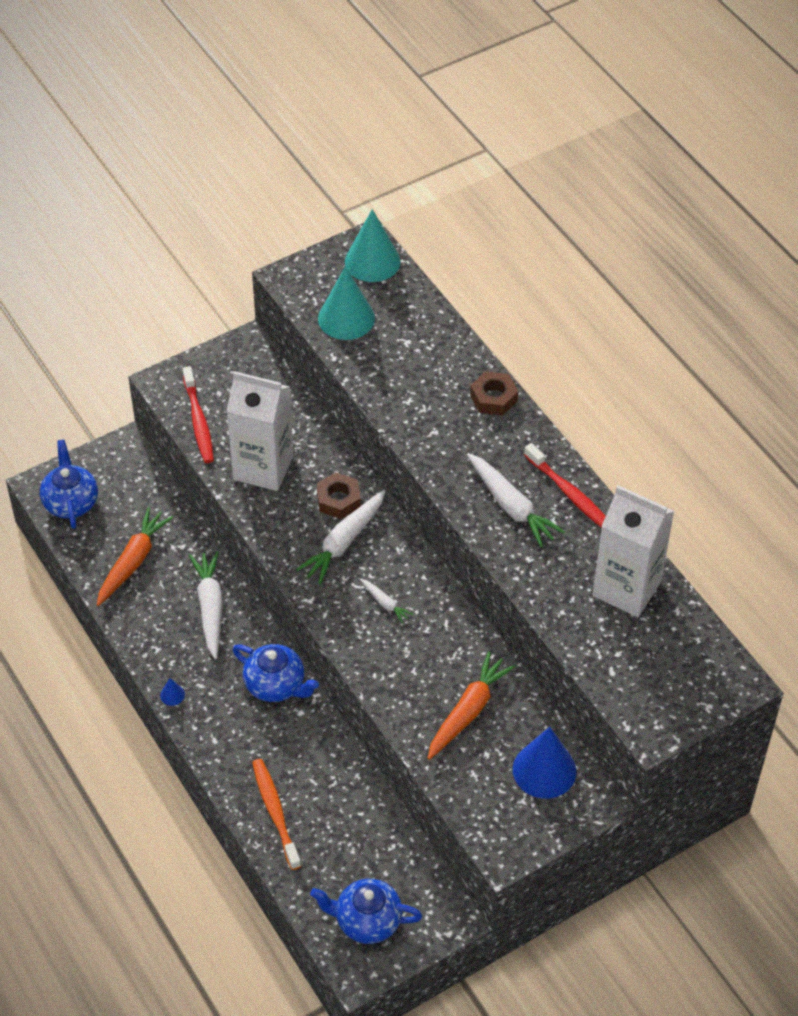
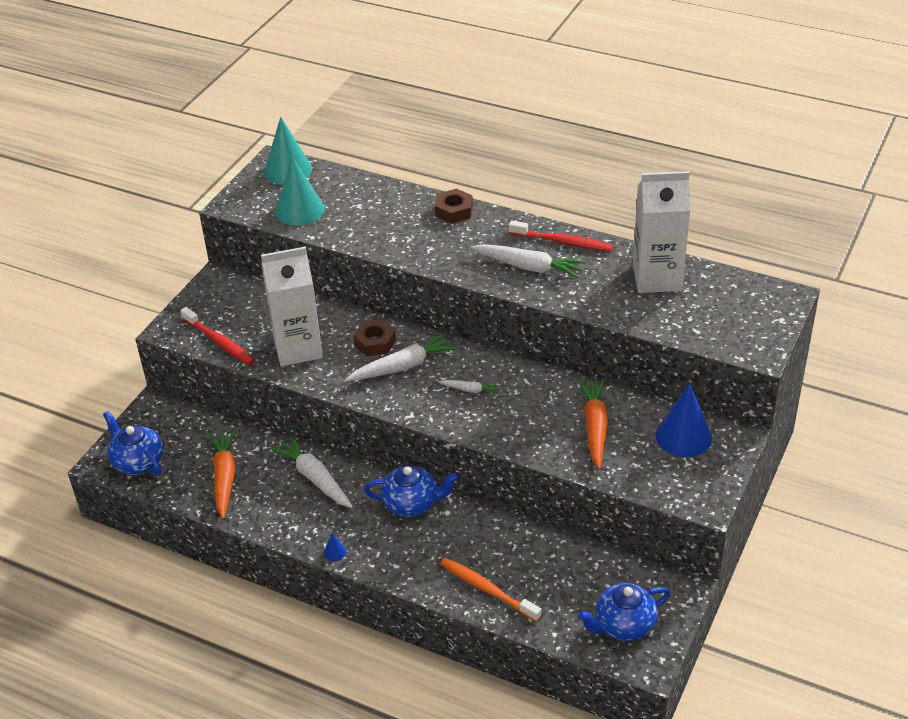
camera: 30 degrees left, 10 degrees down
(343, 542) = (403, 366): white carrot -> white carrot turned 120 degrees counterclockwise

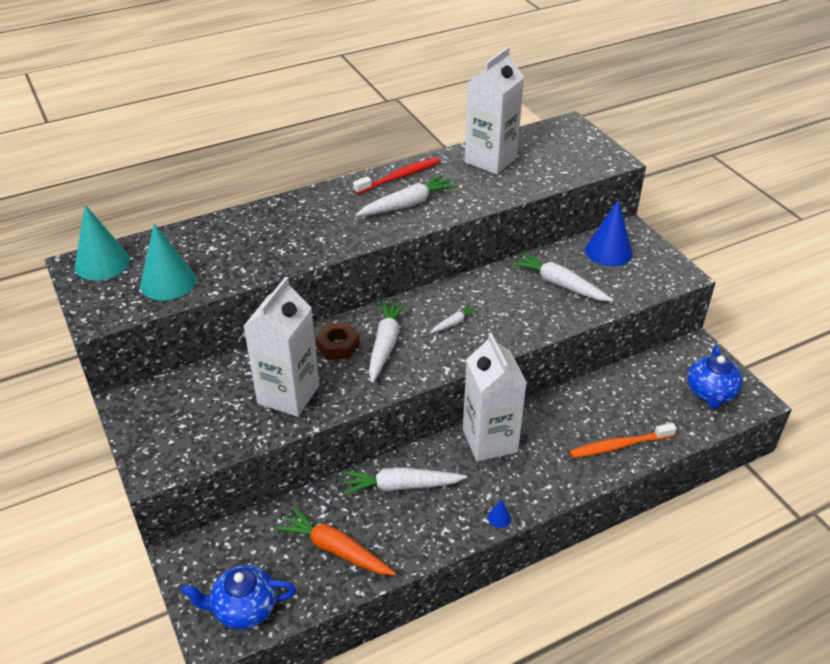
camera: 55 degrees left, 0 degrees up
(219, 342) = (215, 442): red toothbrush -> none
(412, 504) = (490, 440): blue teapot -> white carton
(454, 211) = (292, 206): brown nut -> none
(595, 427) = (559, 284): orange carrot -> white carrot

